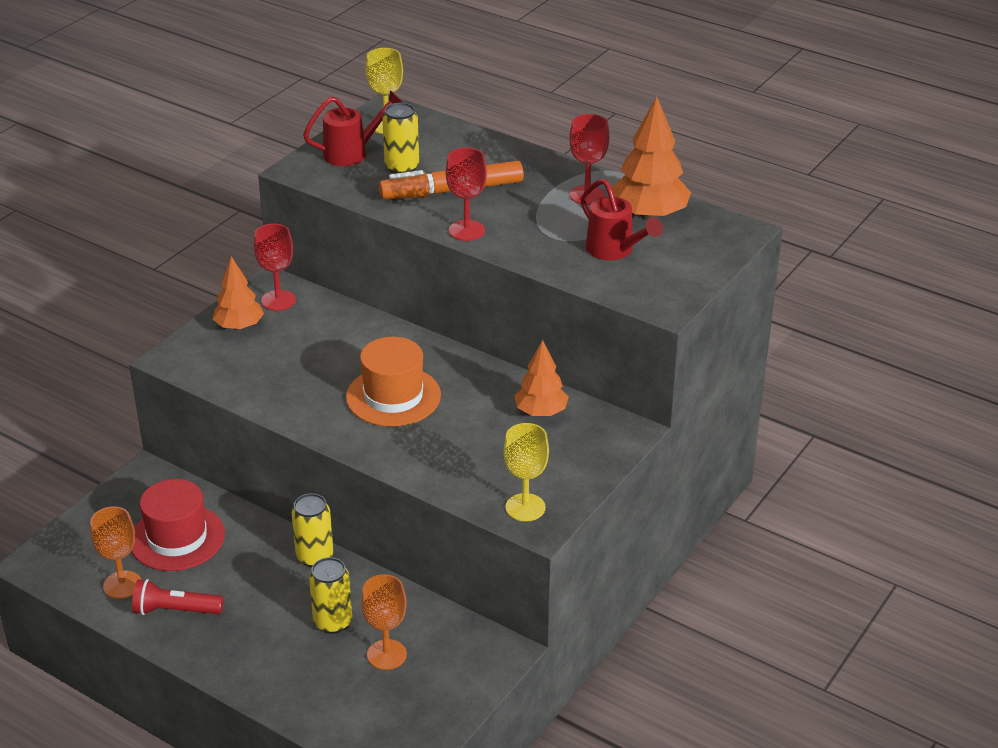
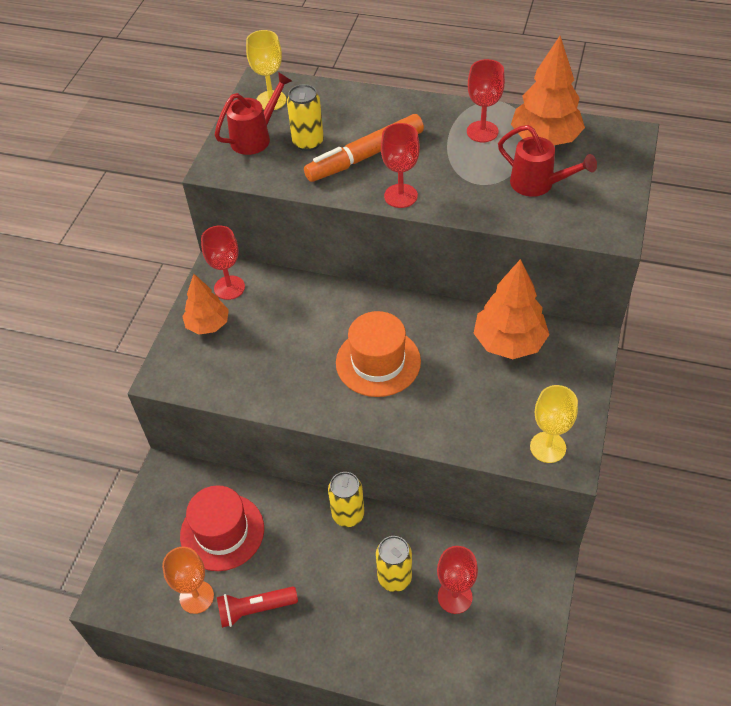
camera: 15 degrees left, 15 degrees up
(386, 654) = (455, 597): orange goblet -> red goblet
(541, 412) = (509, 342): orange tree -> orange tree, size x1.54

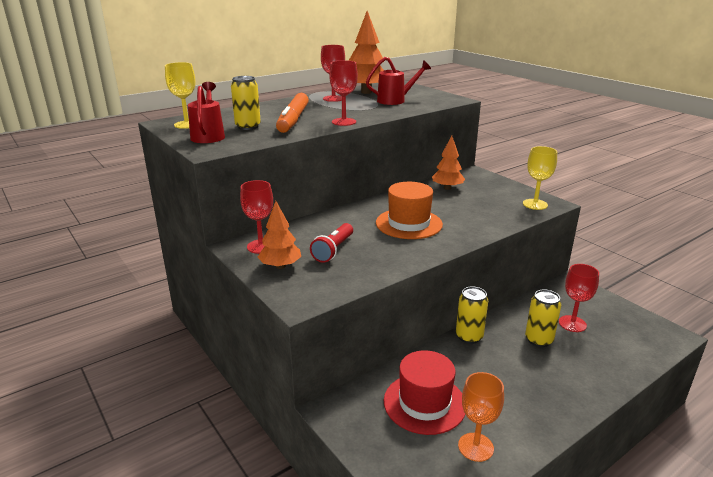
camera: 55 degrees left, 25 degrees down
(255, 609) = (515, 417): red flashlight -> red flashlight (333, 250)
(509, 342) = (447, 188): orange tree -> orange tree, size x0.65

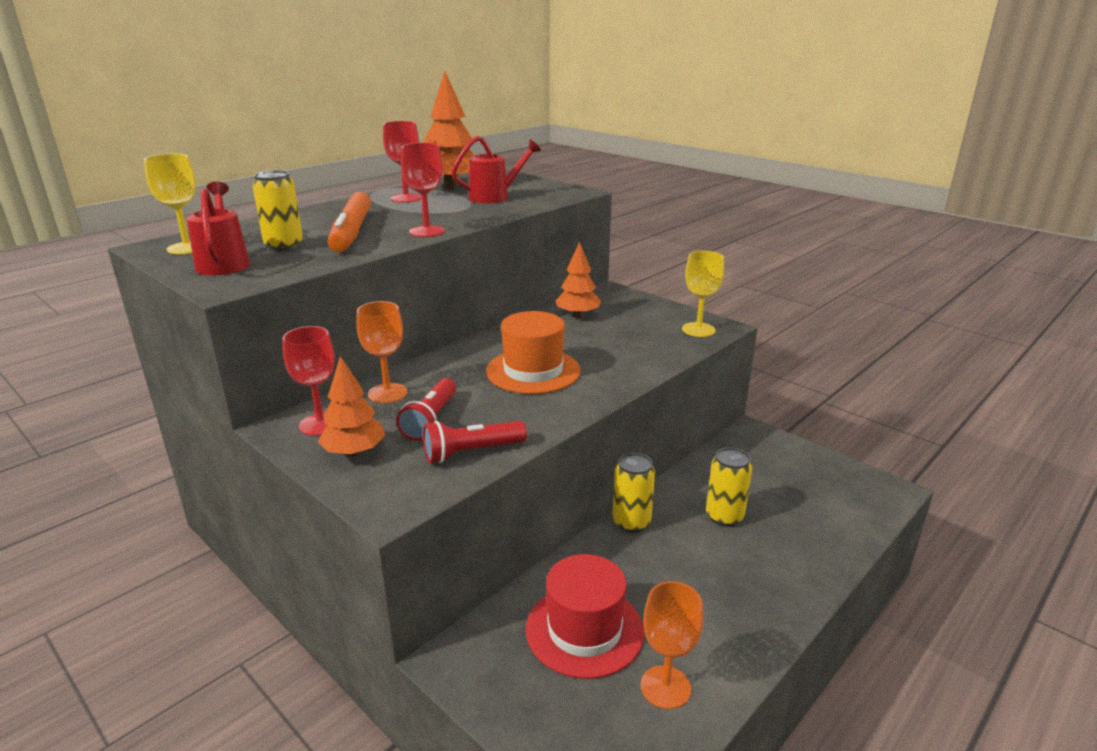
camera: 10 degrees left, 0 degrees up
(307, 230) = (387, 393): none -> orange goblet
(358, 273) = (472, 452): none -> red flashlight
(572, 324) = (763, 488): red goblet -> none

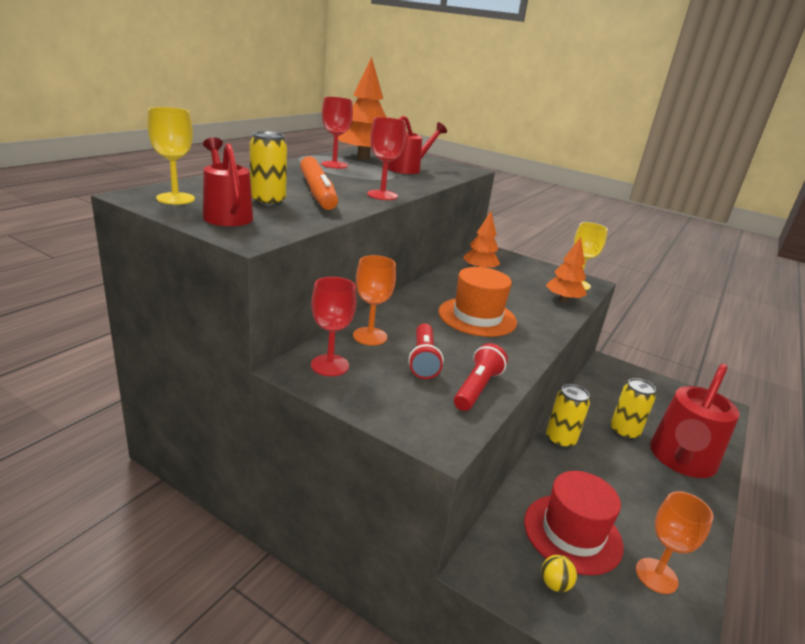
camera: 15 degrees left, 0 degrees up
(354, 452) = (377, 391): orange tree -> orange tree (563, 300)
(472, 452) = (477, 388): red flashlight -> red flashlight turned 150 degrees clockwise
(529, 684) = (554, 584): none -> yellow ball
(784, 555) = (680, 460): none -> red watering can

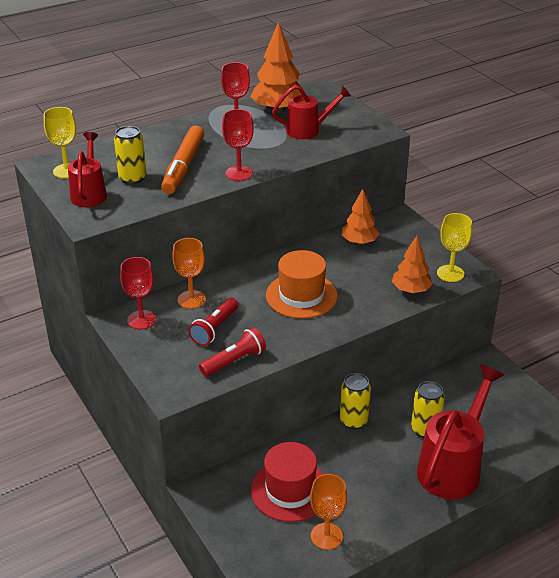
camera: 30 degrees right, 10 degrees up
(554, 584) = (243, 516): yellow ball -> none
(680, 460) = (453, 467): red watering can -> red watering can turned 150 degrees clockwise

